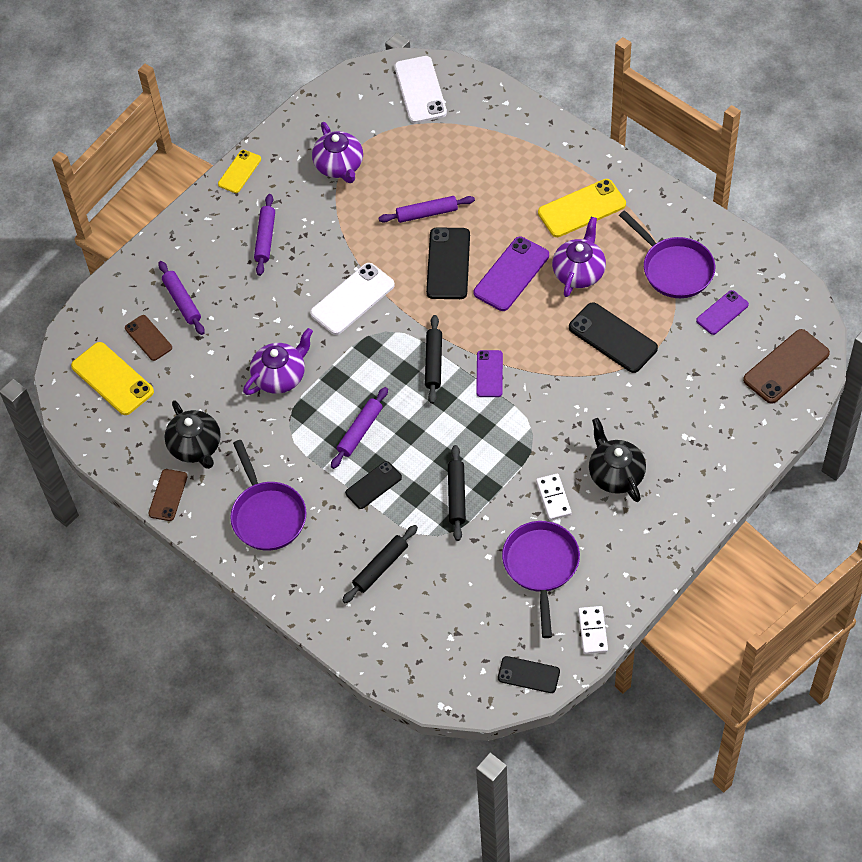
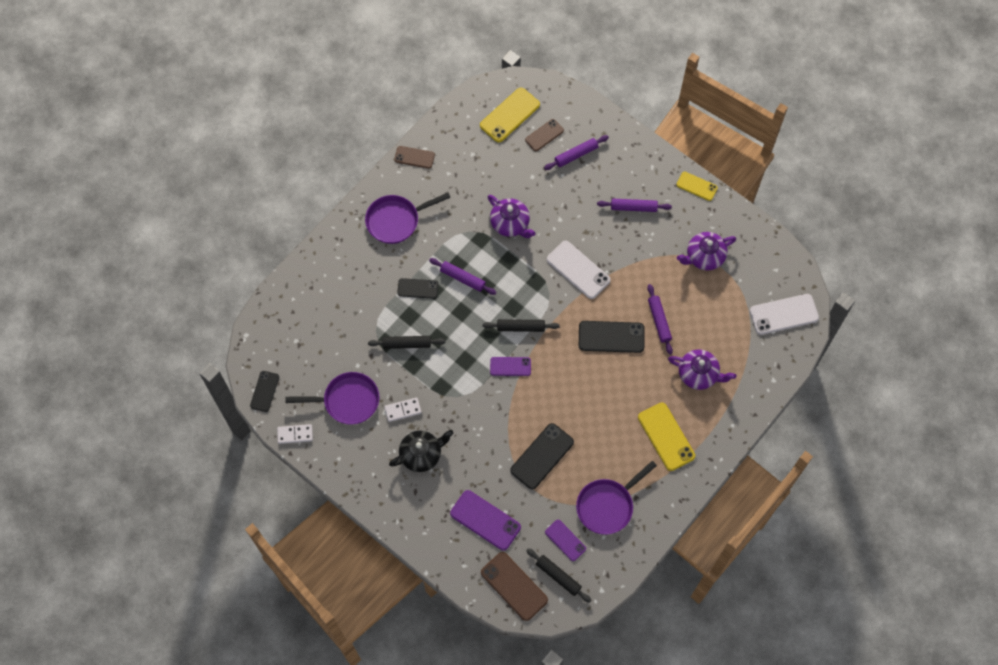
camera: 85 degrees right, 10 degrees up
(196, 446) = (453, 172): black teapot -> none
(373, 485) = (417, 288): black phone -> black phone turned 45 degrees counterclockwise
(380, 567) = (352, 294): black rolling pin -> black rolling pin (558, 576)
(511, 274) = (601, 383): purple phone -> purple phone (485, 520)
(579, 272) = (604, 433): purple teapot -> purple teapot (698, 374)

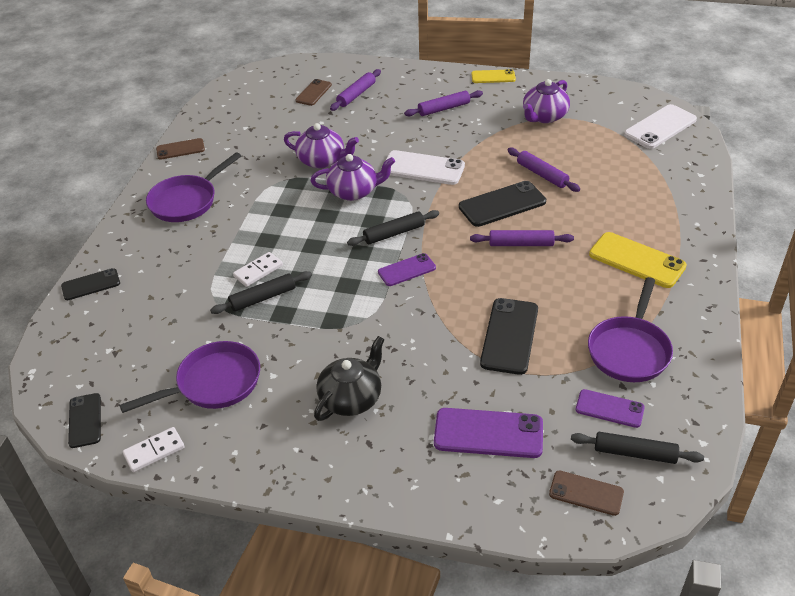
camera: 25 degrees left, 25 degrees down
(403, 410) = (297, 363): white domino -> white domino (258, 271)
(417, 288) = (246, 245): black phone -> black phone (91, 284)
(462, 278) = (296, 219): purple rolling pin -> purple rolling pin (521, 244)
(510, 115) = (267, 91): yellow phone -> none
(514, 586) = (586, 493): brown phone -> brown phone, size x0.62
(698, 374) = (621, 198): purple teapot -> purple teapot (354, 191)

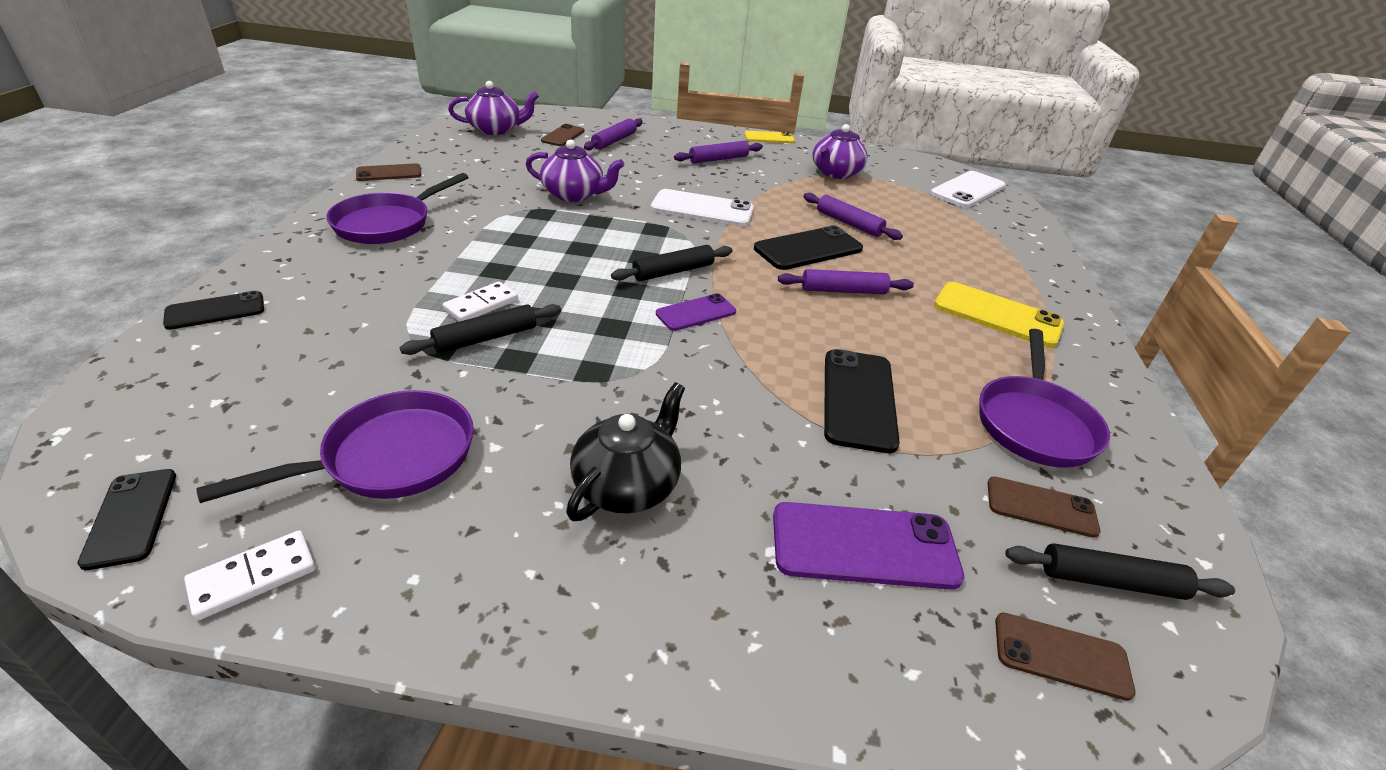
camera: 10 degrees left, 5 degrees down
(354, 191) = (616, 226): purple teapot -> purple teapot (496, 130)
(609, 408) = (1041, 507): purple phone -> brown phone

